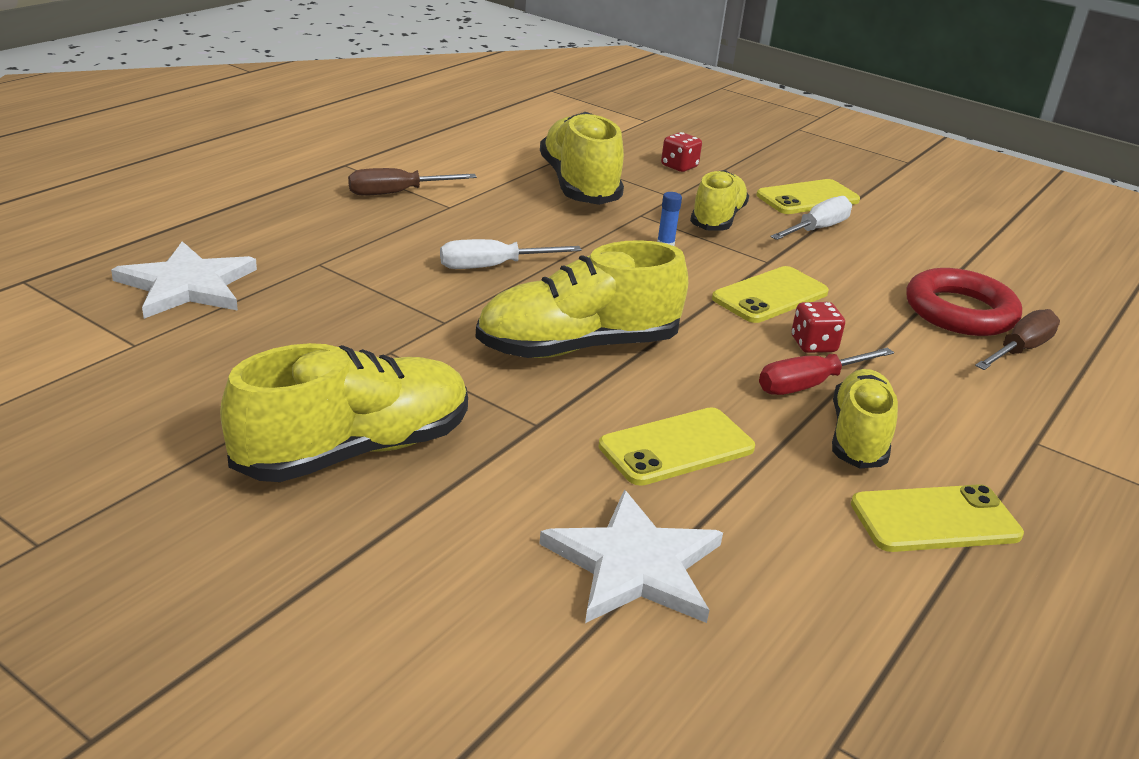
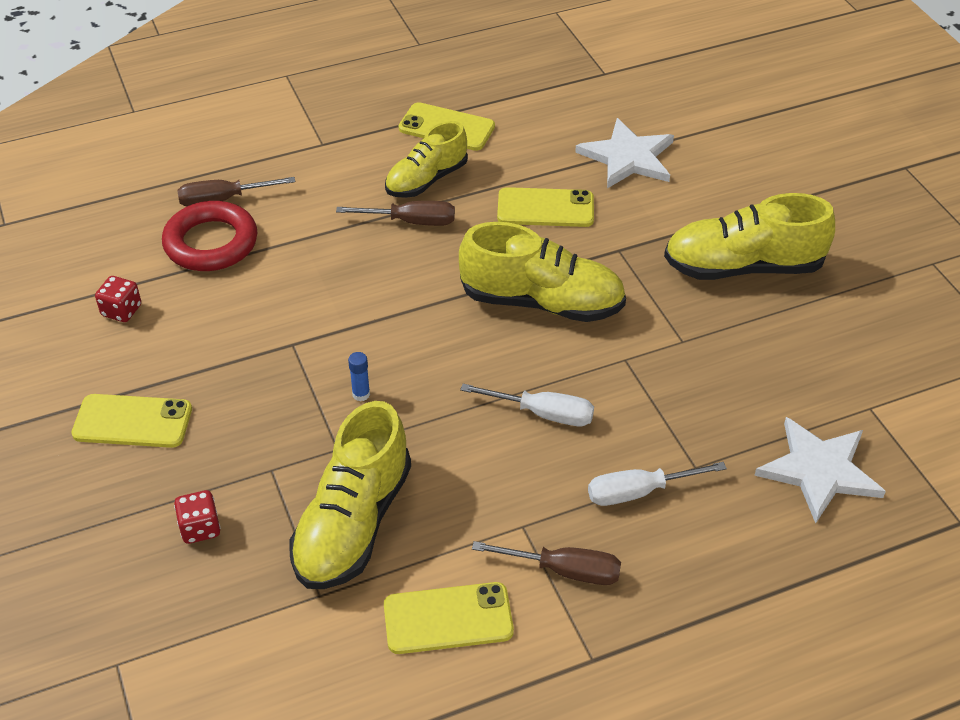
camera: 145 degrees left, 15 degrees up
(717, 219) = (268, 417): yellow shoe -> none
(770, 296) = (340, 305): yellow phone -> yellow phone (448, 618)
(809, 385) = (411, 222): red screwdriver -> brown screwdriver
(813, 345) = (367, 250): red dice -> red dice (121, 311)
(817, 229) = (190, 371): white screwdriver -> white screwdriver (638, 492)

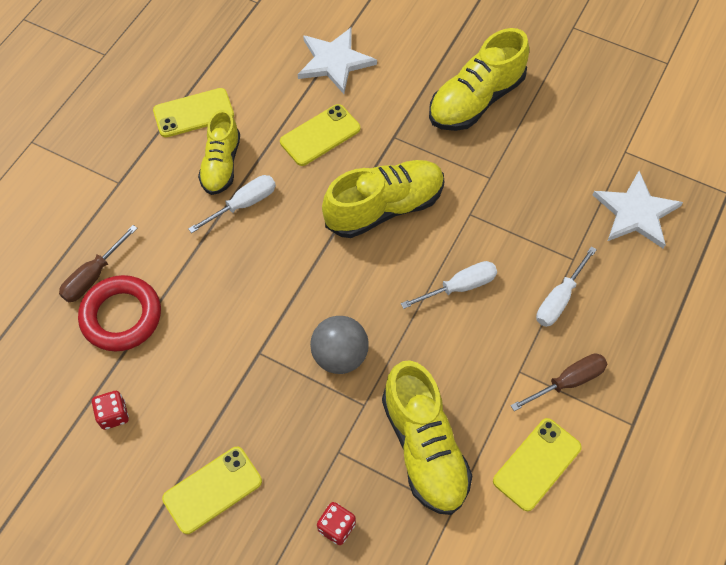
camera: 40 degrees left, 15 degrees up
(361, 394) = (340, 356): blue glue stick -> grey ball
(411, 222) = (244, 204): brown screwdriver -> white screwdriver

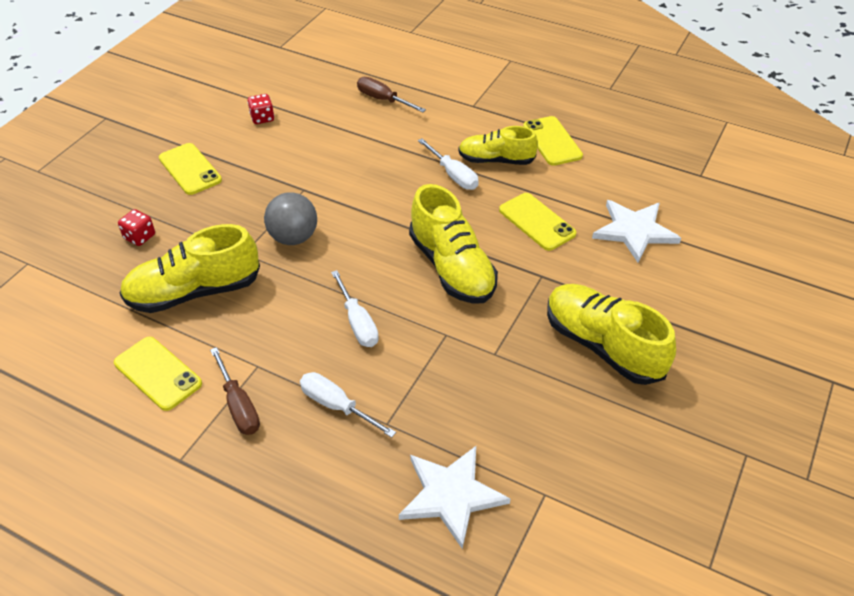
camera: 90 degrees right, 15 degrees down
(121, 316) = (345, 116): red ring -> none

